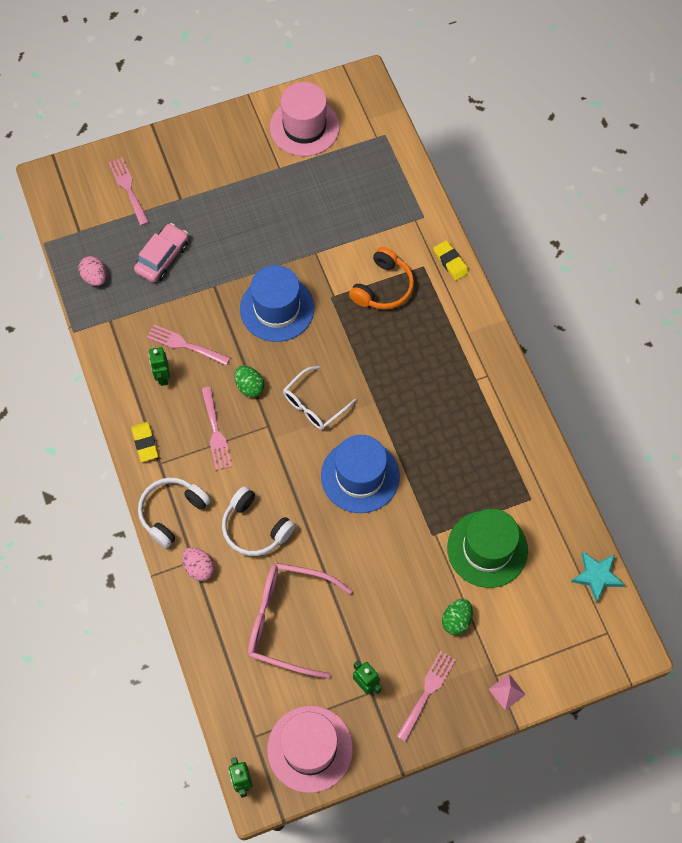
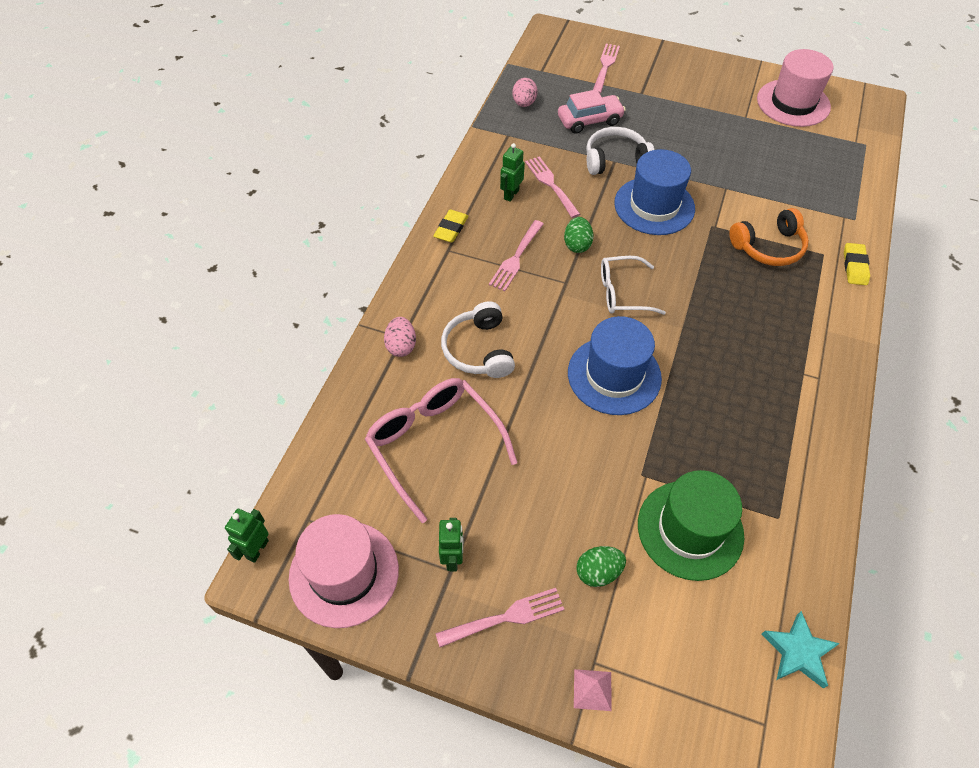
camera: 40 degrees right, 10 degrees down
(172, 512) = (421, 290): white headphones -> white headphones (615, 160)

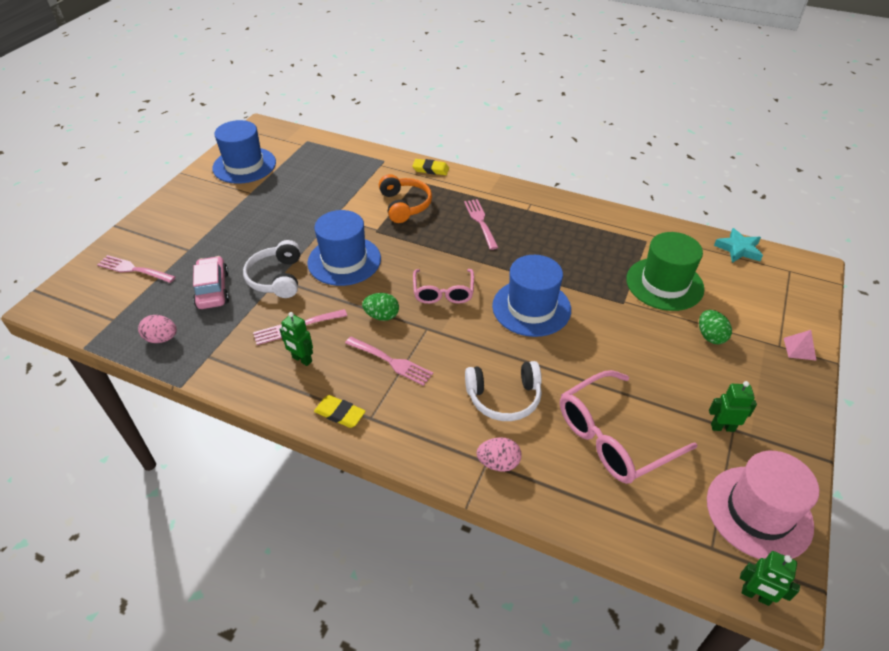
camera: 85 degrees left, 10 degrees down
(505, 617) = (763, 394): pink fork -> pink fork (480, 222)
(622, 293) = (443, 292): white glasses -> pink glasses
(793, 103) = (244, 165): pink hat -> blue hat

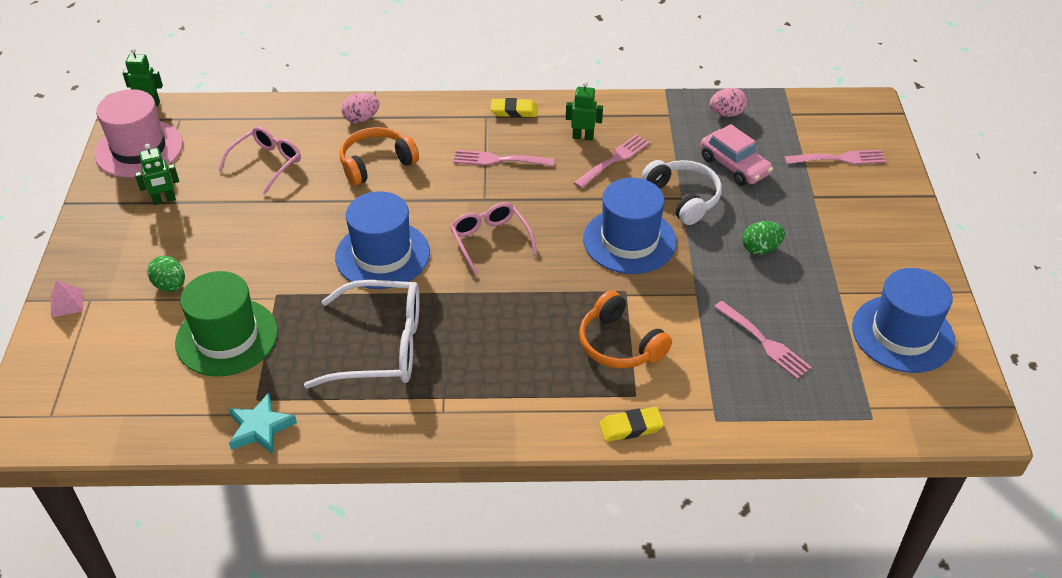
camera: 155 degrees right, 0 degrees up
(382, 316) = (539, 196): green egg -> green egg (760, 249)
(480, 222) = (499, 352): pink fork -> pink fork (764, 342)
(504, 398) = (376, 163): white headphones -> orange headphones
(555, 247) = (381, 346): none -> white glasses
(613, 437) = (267, 163): pink glasses -> pink glasses, size x0.64
(738, 249) = (119, 430): turquoise star -> turquoise star (260, 428)

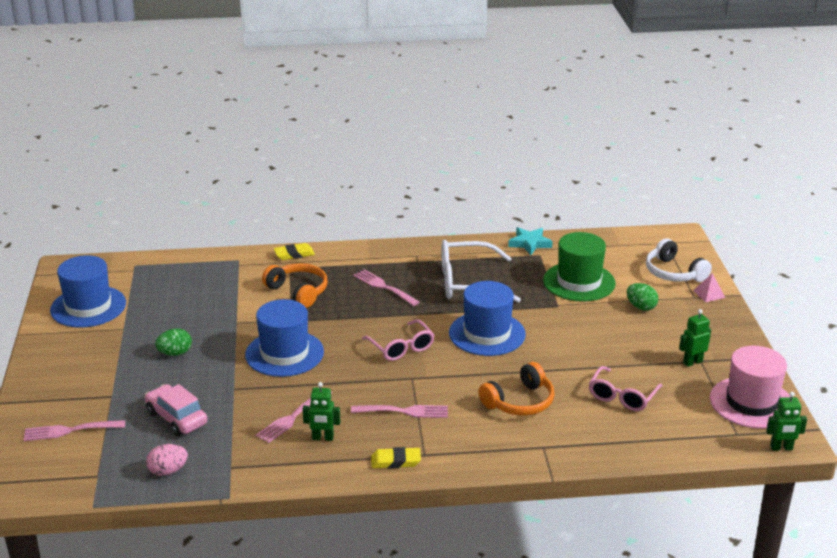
camera: 175 degrees right, 15 degrees down
(361, 119) = (552, 444): pink egg -> none
(683, 198) = (232, 388): white headphones -> white headphones (673, 273)
(764, 342) = (193, 298): pink fork -> pink fork (384, 287)

